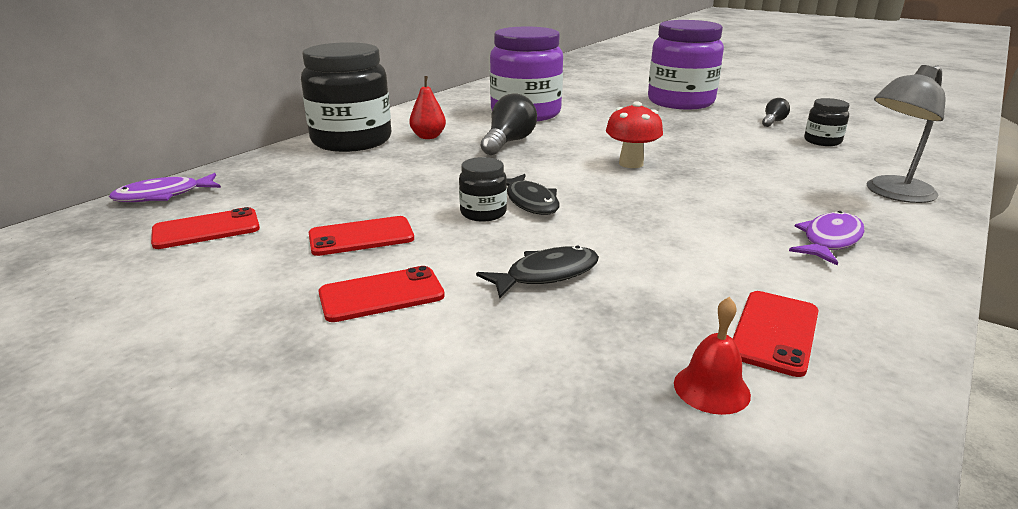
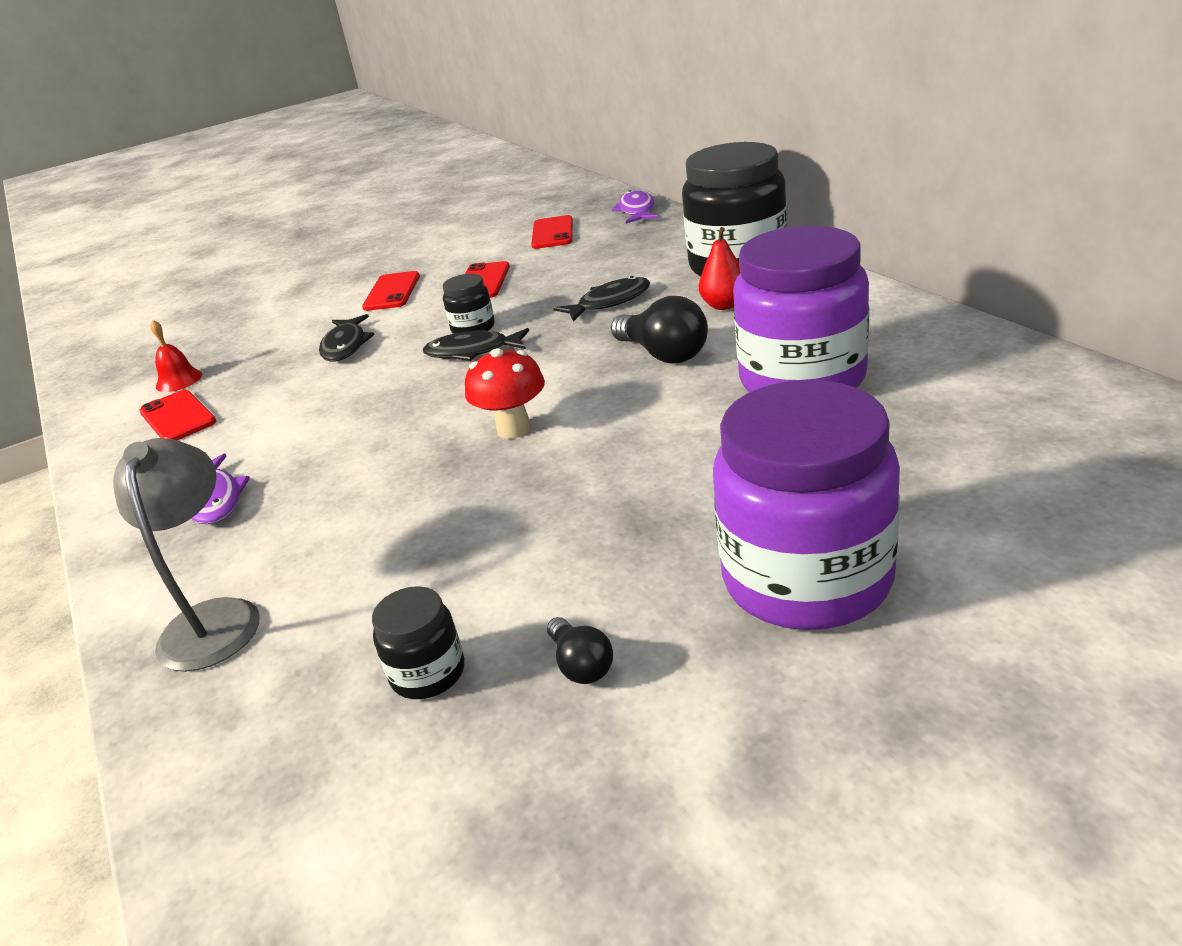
camera: 120 degrees right, 5 degrees up
(422, 169) = (610, 302): none -> black fish

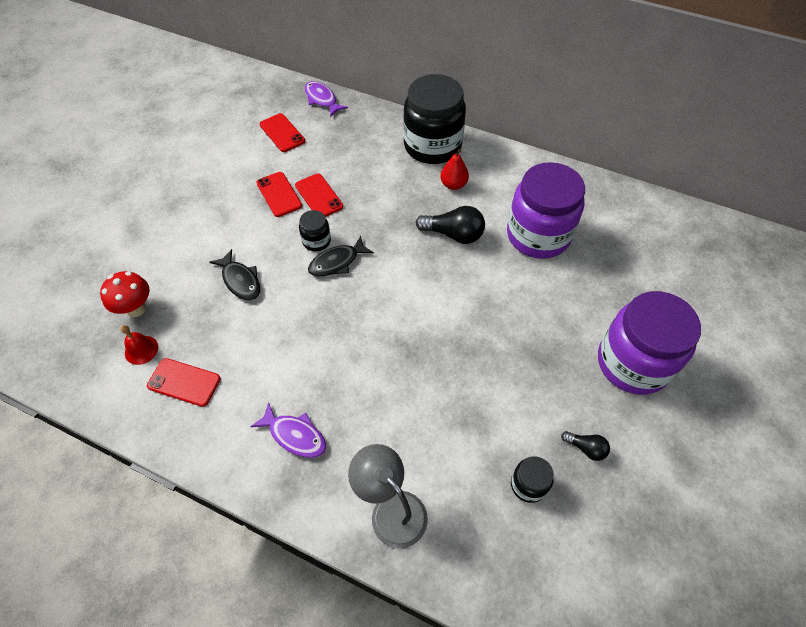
camera: 40 degrees left, 25 degrees up
(392, 292) = (218, 218): red phone -> red phone (319, 196)
(514, 429) = (423, 318): red mushroom -> red mushroom (136, 308)
(610, 302) = (384, 196): black fish -> none

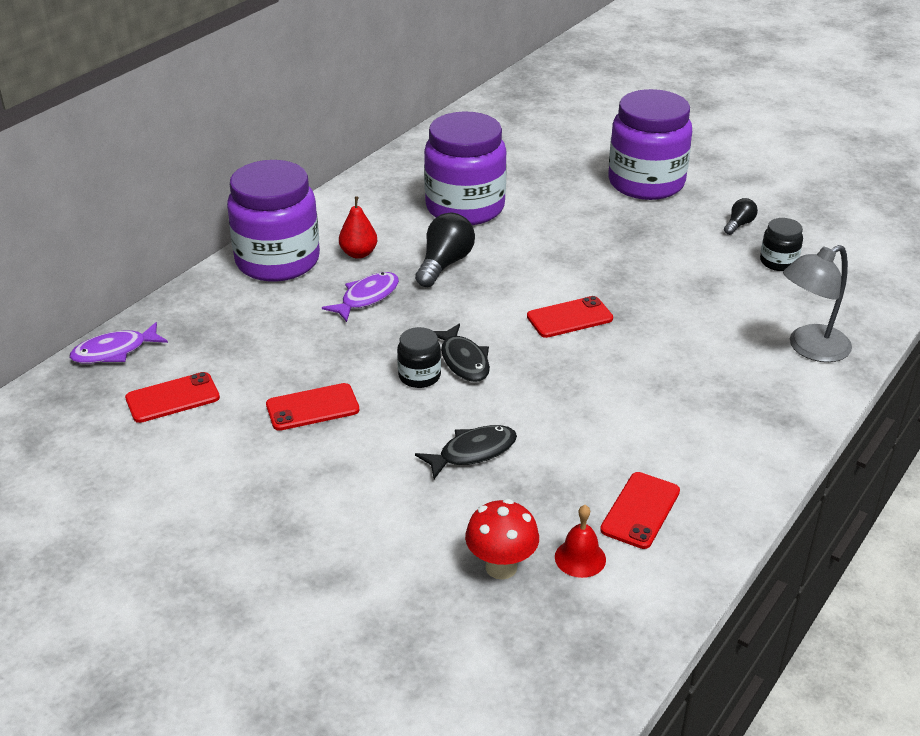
camera: 80 degrees left, 20 degrees down
(295, 435) = (723, 412): purple fish -> purple fish (367, 297)
(319, 196) = (332, 368): red phone -> red phone (569, 318)
(432, 146) = (277, 261): black jar -> purple jar

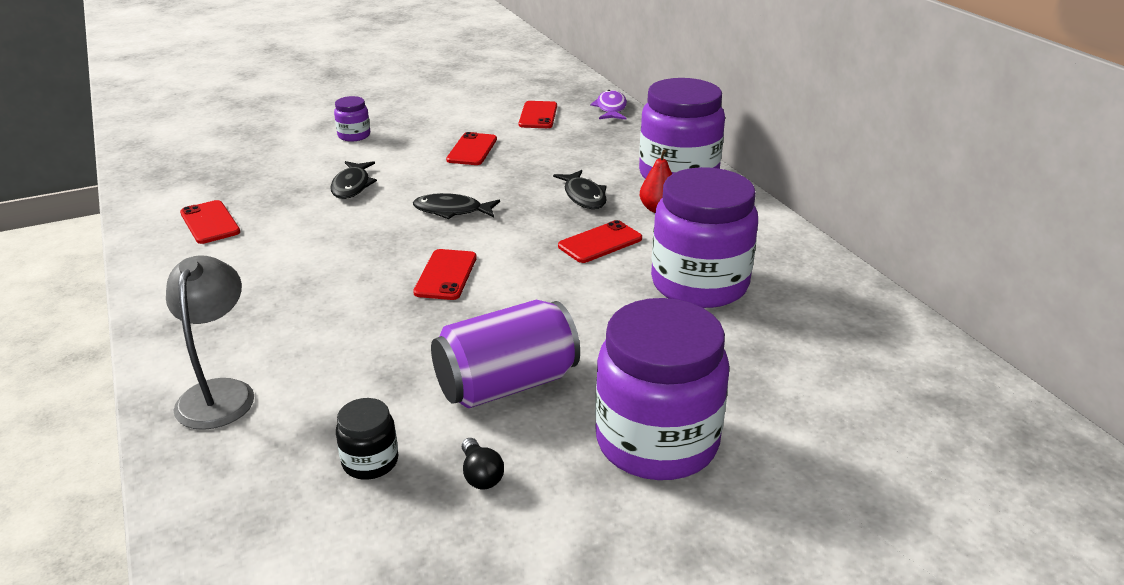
camera: 120 degrees right, 5 degrees down
(343, 526) = (354, 136): none -> purple jar
(367, 297) = (583, 196): purple fish -> black fish
(419, 376) = (456, 190): black jar -> none
(444, 264) = (600, 242): black light bulb -> red phone
(501, 567) = (250, 167): red mushroom -> none
(580, 558) = (214, 190): red bell -> none
(660, 243) = (506, 384): none -> purple can

